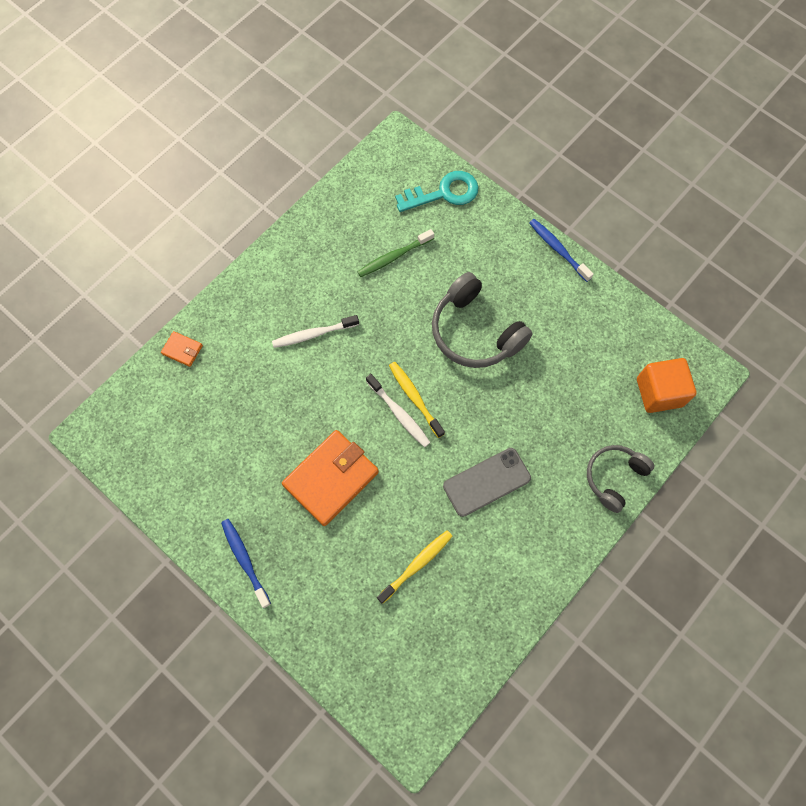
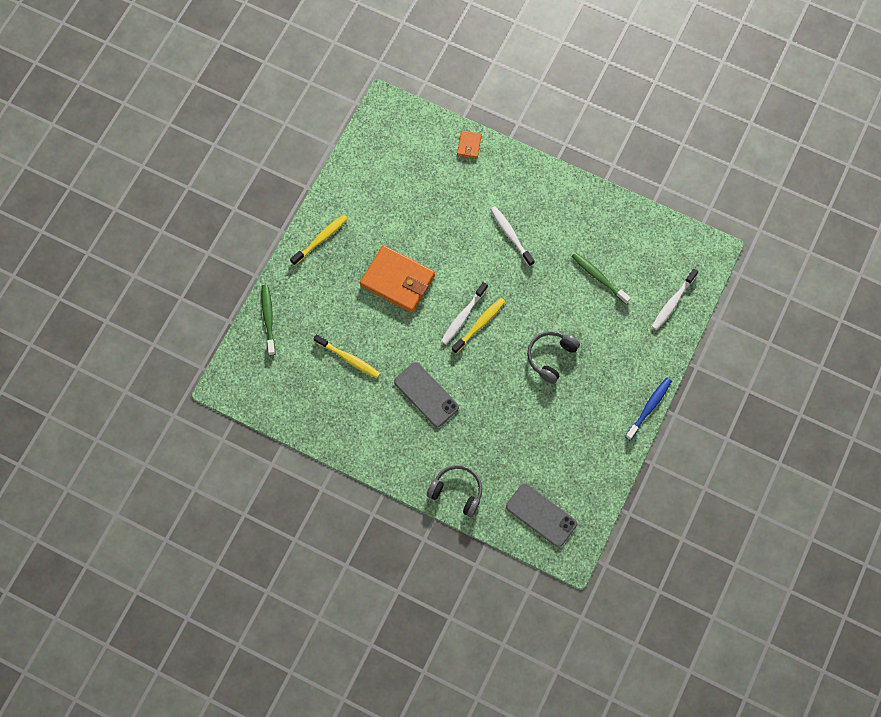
camera: 75 degrees right, 0 degrees up
(245, 561) = (320, 239): blue toothbrush -> yellow toothbrush
(334, 657) = (268, 319): none -> green toothbrush
(444, 193) = (673, 302): turquoise key -> white toothbrush
(475, 332) = (550, 357): grey headphones -> grey headphones, size x0.64
(659, 392) = (541, 515): orange cube -> grey phone

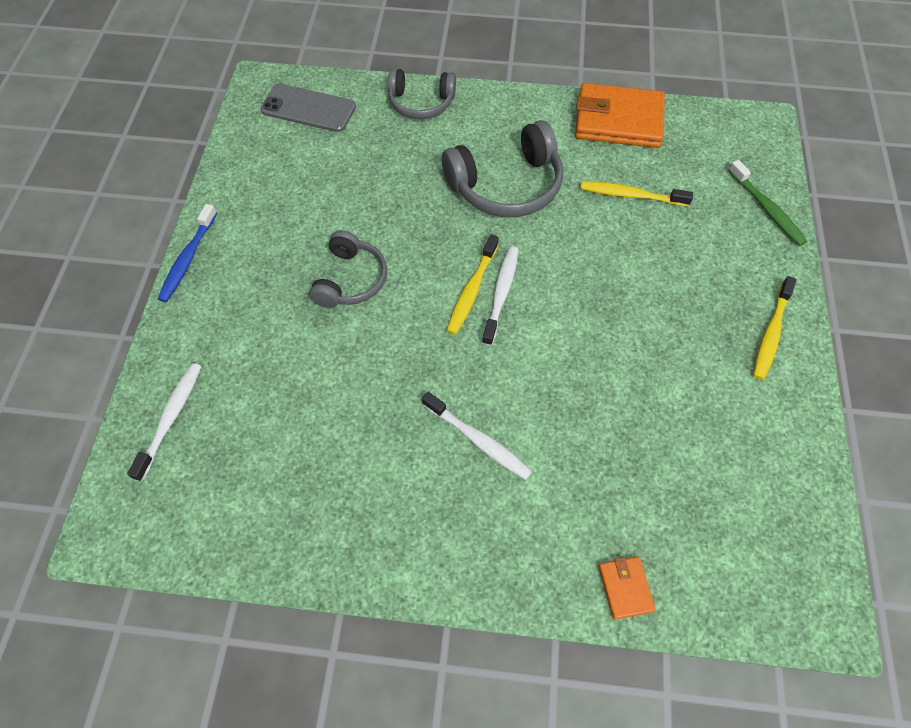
camera: 160 degrees right, 10 degrees down
(397, 280) = (622, 312): orange wallet -> orange wallet (618, 120)
(426, 394) = (506, 186): grey phone -> grey headphones
(599, 277) = (306, 418): green toothbrush -> none

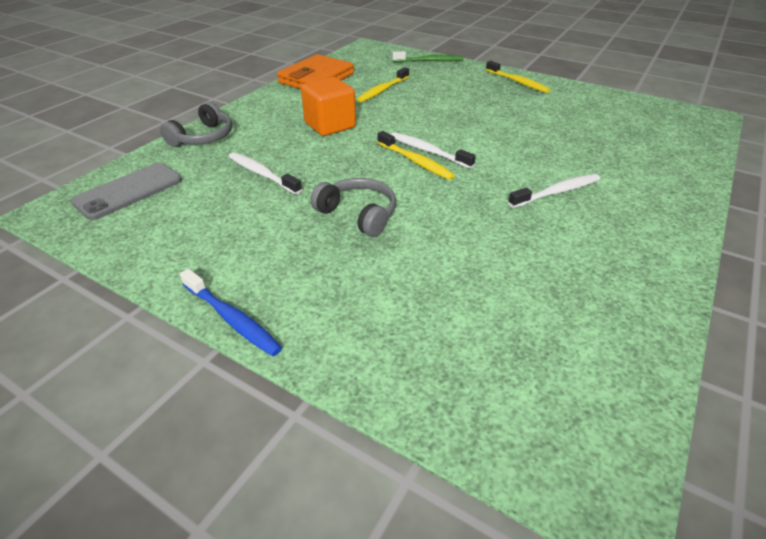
camera: 65 degrees left, 20 degrees down
(170, 419) = (453, 383): white toothbrush -> white toothbrush (262, 174)
(506, 186) = (330, 125): grey headphones -> orange cube
(625, 588) = (689, 167): orange wallet -> none

